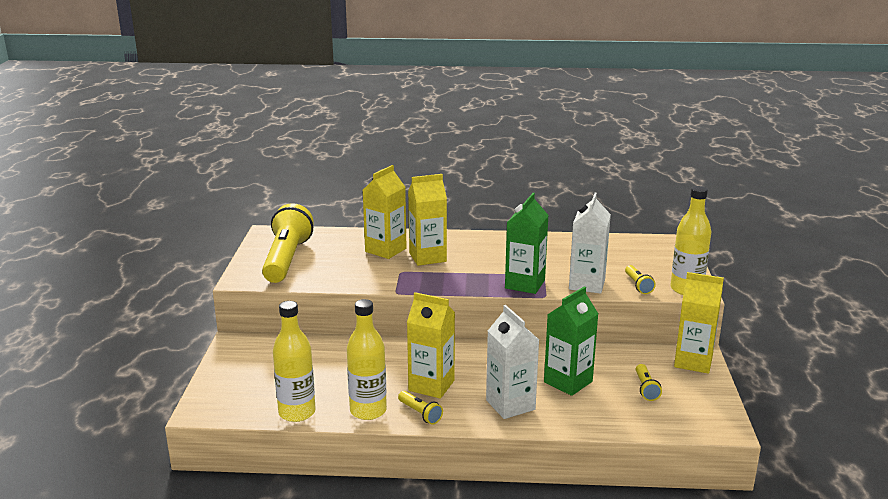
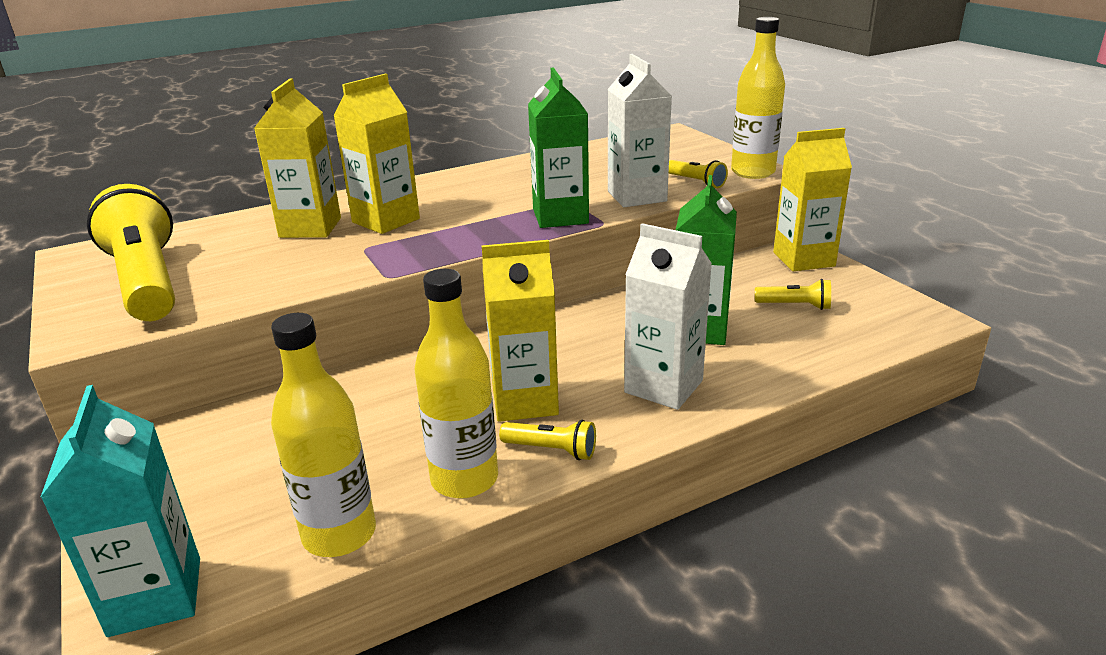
camera: 30 degrees left, 5 degrees up
(213, 408) = (155, 596): none -> turquoise carton
(645, 388) = (795, 306): yellow flashlight -> yellow flashlight turned 45 degrees counterclockwise

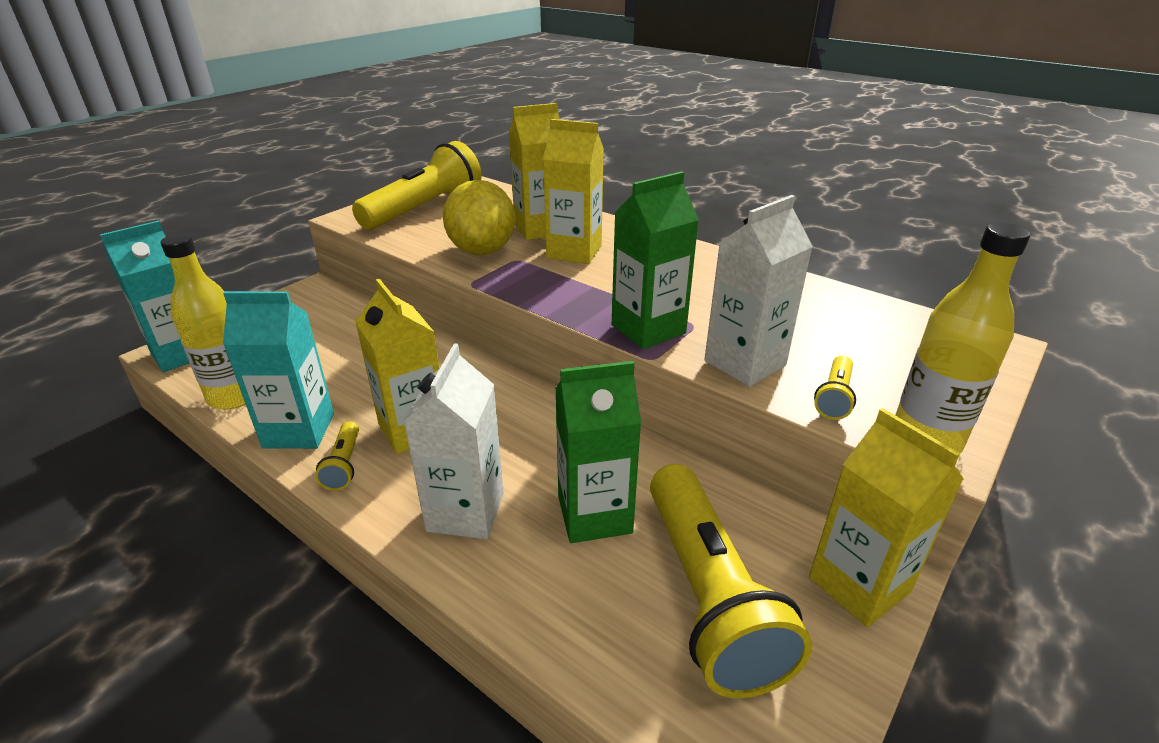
camera: 65 degrees right, 5 degrees up
(319, 261) = (482, 250): none -> yellow lemon
(464, 479) = (299, 430): yellow bottle -> turquoise carton
(795, 306) = (708, 596): yellow flashlight -> yellow flashlight, size x2.37

